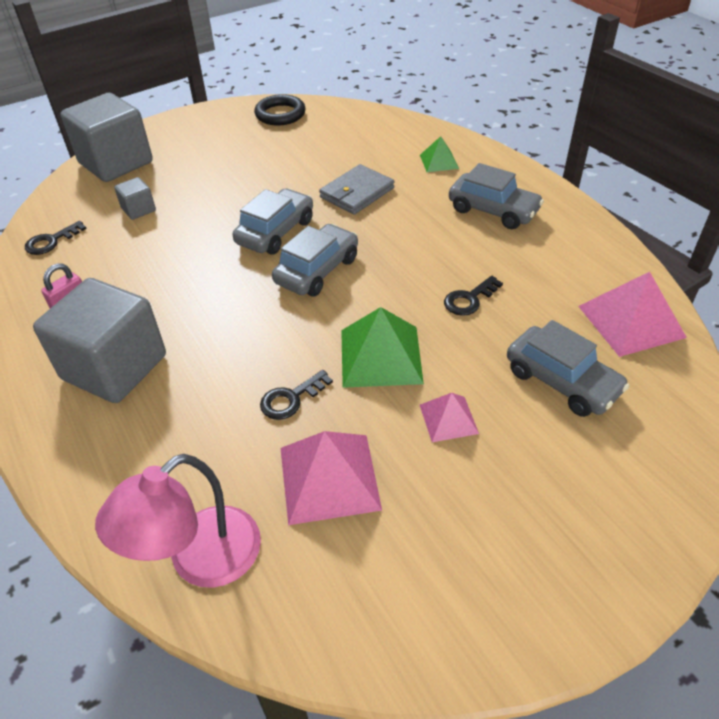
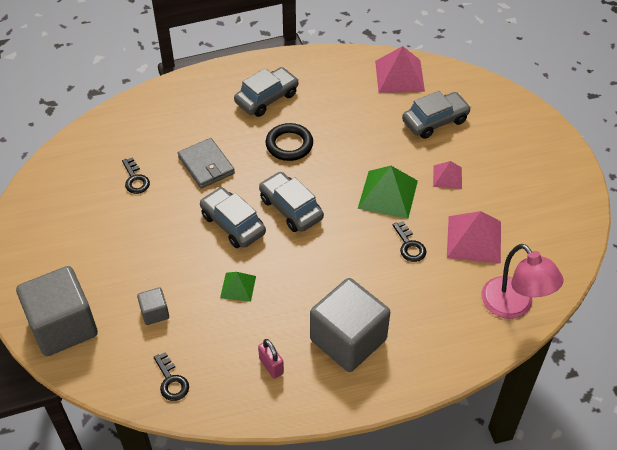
camera: 75 degrees left, 5 degrees up
(280, 114) = (51, 190): black ring -> black ring (289, 145)
(439, 161) = (190, 108): green pyramid -> green pyramid (238, 287)
(469, 299) = (353, 138): black key -> black key (135, 179)

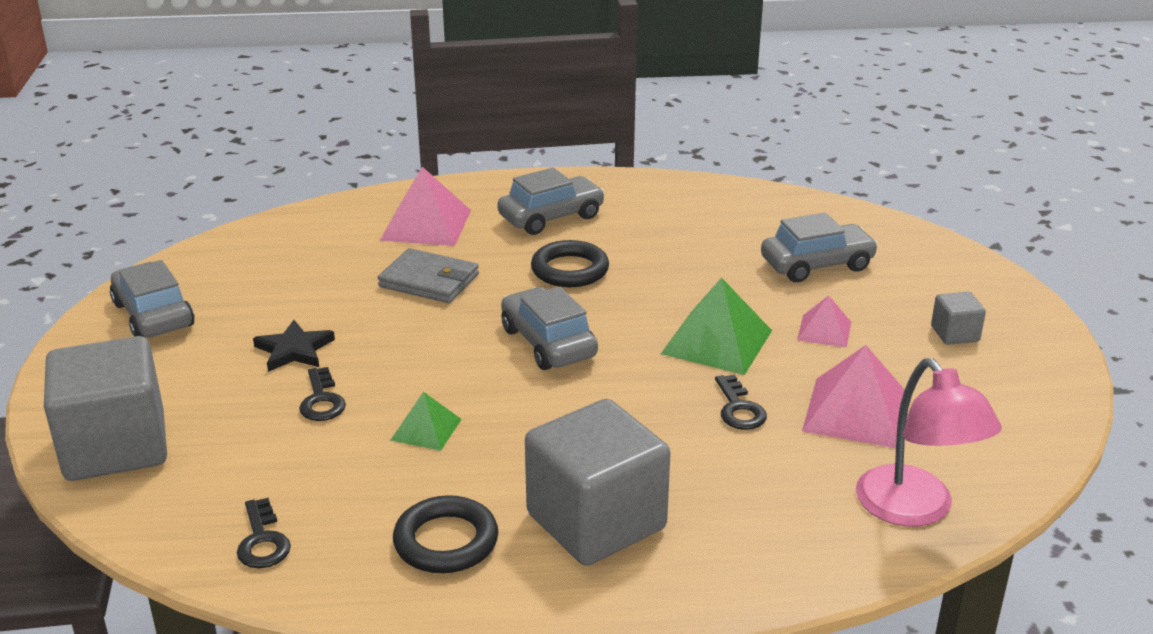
camera: 10 degrees right, 20 degrees down
(135, 179) = (311, 286): black key -> black key (321, 400)
(142, 235) = (294, 350): none -> black star
(154, 313) = (273, 447): grey cube -> grey cube (955, 334)
(206, 165) = (429, 281): grey wallet -> grey wallet turned 45 degrees counterclockwise
(233, 224) = (446, 352): grey car -> grey car (153, 315)
(271, 366) = (446, 541): pink padlock -> black ring
(399, 76) = (769, 210): pink pyramid -> pink pyramid (426, 225)

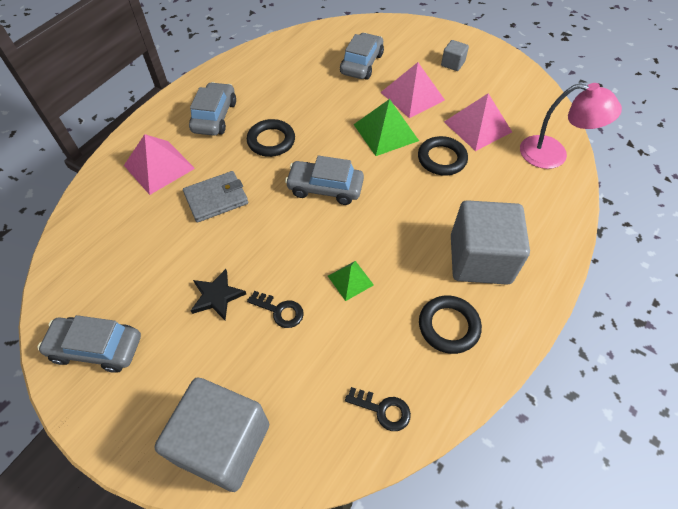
camera: 50 degrees left, 25 degrees up
(739, 409) = (441, 159): black key -> black ring
(824, 331) = (412, 96): pink pyramid -> pink pyramid, size x1.77

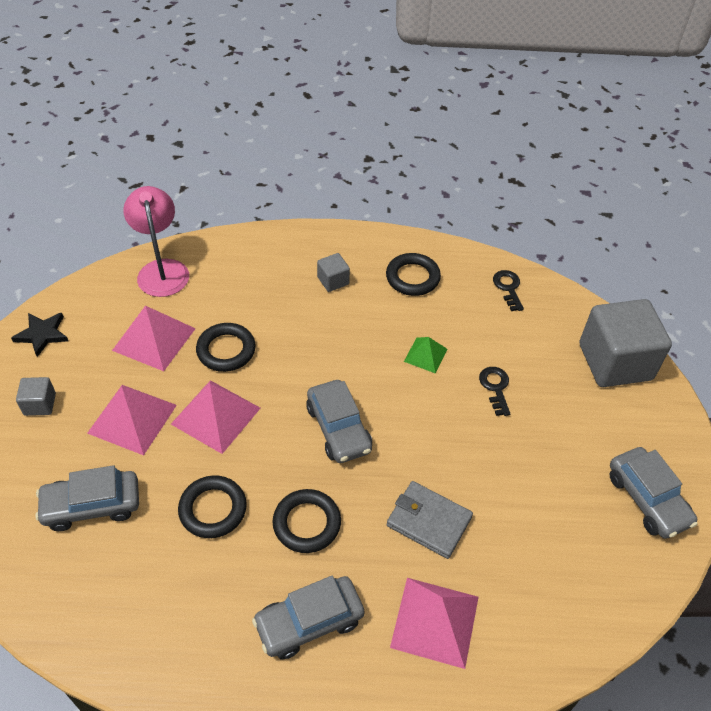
camera: 125 degrees left, 5 degrees down
(217, 296) = (525, 442): black star -> black star (42, 334)
(317, 106) = (213, 509): none -> black ring
(385, 132) = (216, 416): green pyramid -> pink pyramid
(480, 259) = (333, 281): grey cube -> grey cube, size x0.44

